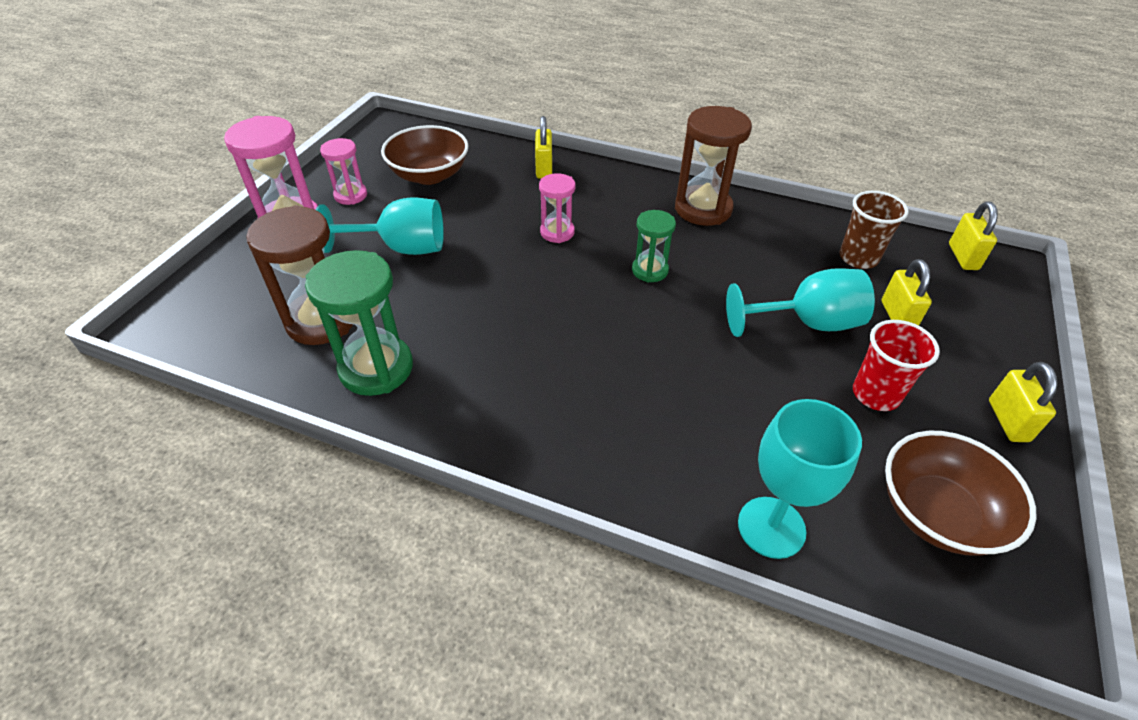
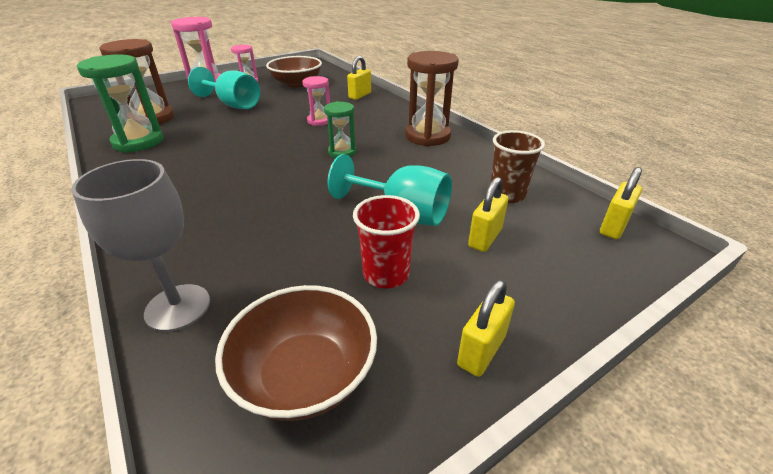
camera: 35 degrees right, 10 degrees down
(771, 527) = (178, 307): turquoise goblet -> grey goblet

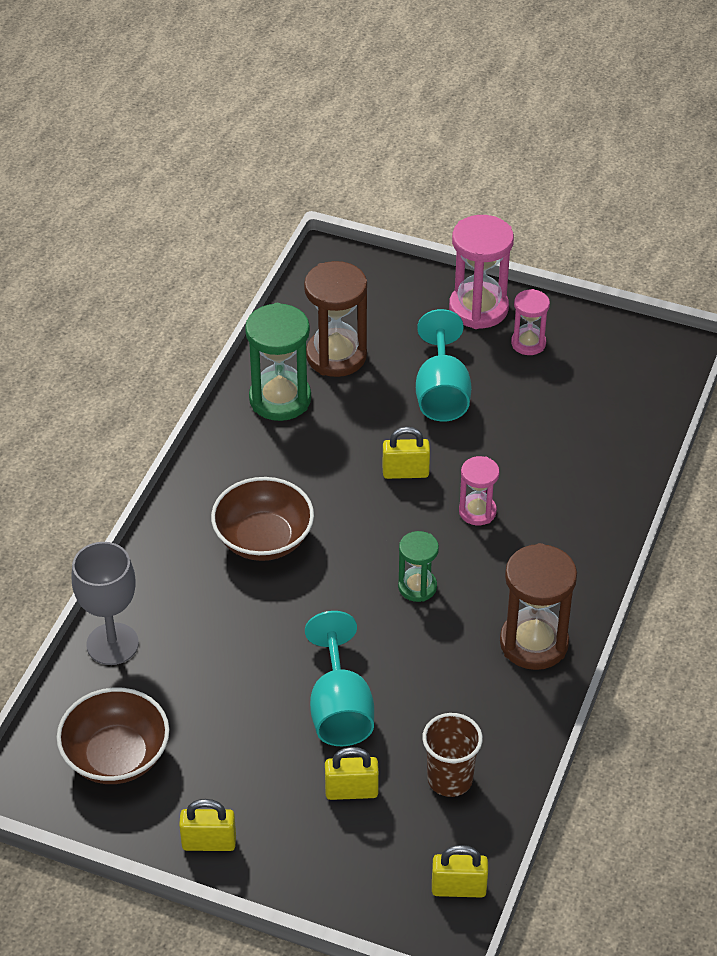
camera: 55 degrees right, 10 degrees up
(297, 84) = (575, 399): brown bowl -> brown bowl (263, 539)
(360, 95) = (602, 497): yellow padlock -> yellow padlock (405, 472)
(386, 274) = (244, 745): red cup -> none

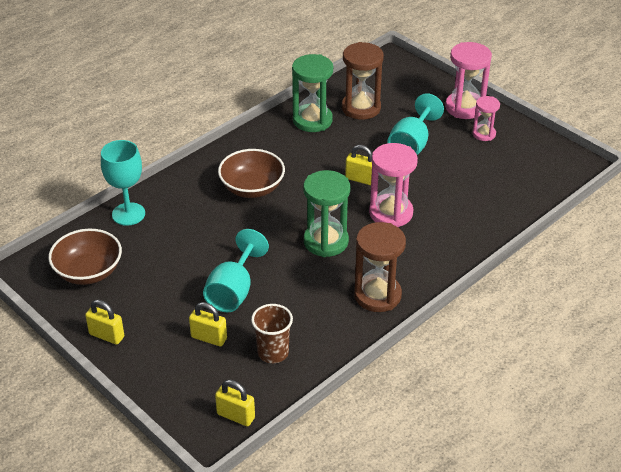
camera: 25 degrees right, 5 degrees down
(112, 644) = (128, 214): grey goblet -> turquoise goblet
(417, 587) = (326, 241): green hourglass -> green hourglass, size x1.73
(477, 511) = (391, 213): pink hourglass -> pink hourglass, size x1.73

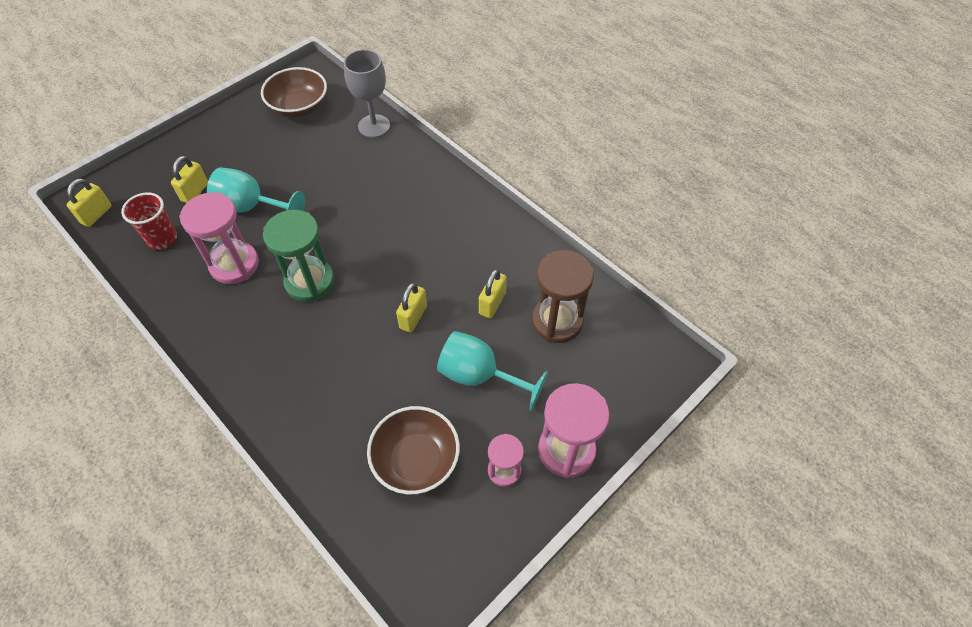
camera: 90 degrees right, 15 degrees up
(106, 335) = (217, 126): yellow padlock -> yellow padlock (492, 303)
(128, 214) = (374, 126): turquoise goblet -> grey goblet
(252, 188) = (405, 217): brown bowl -> brown bowl (416, 460)
(273, 353) = (162, 239): brown cup -> red cup
(312, 120) = (528, 270): green hourglass -> none
(377, 295) = (216, 327): brown hourglass -> none
(391, 213) = (348, 346): pink hourglass -> pink hourglass (234, 265)

